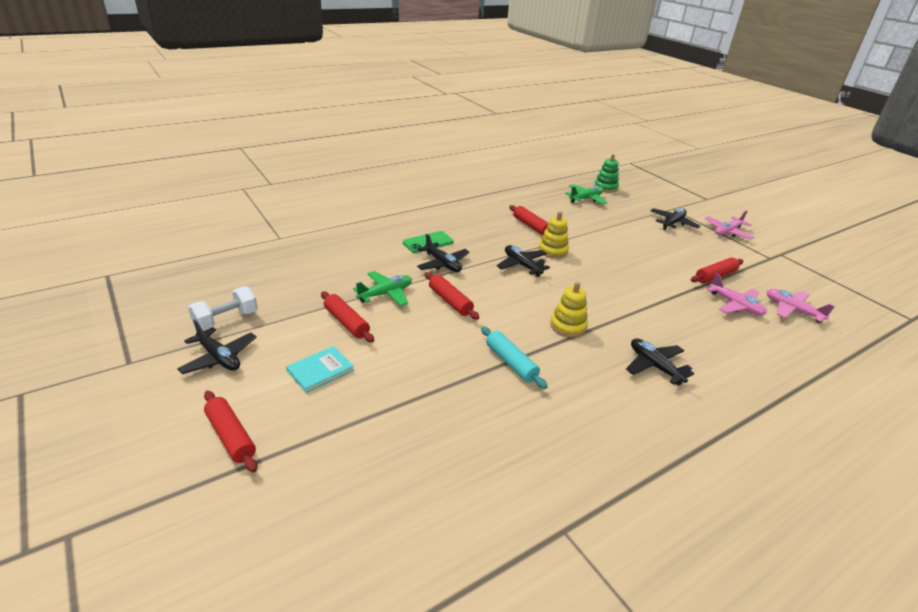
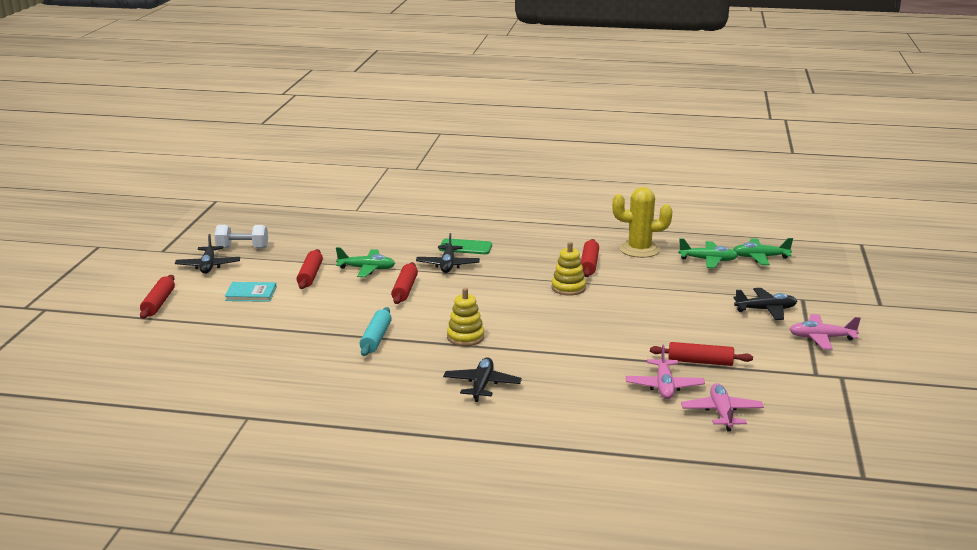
camera: 45 degrees right, 10 degrees down
(522, 265) = (515, 288): black plane -> none
(538, 204) = (639, 249): none -> yellow cactus
(605, 187) = (760, 257): green stacking toy -> green plane

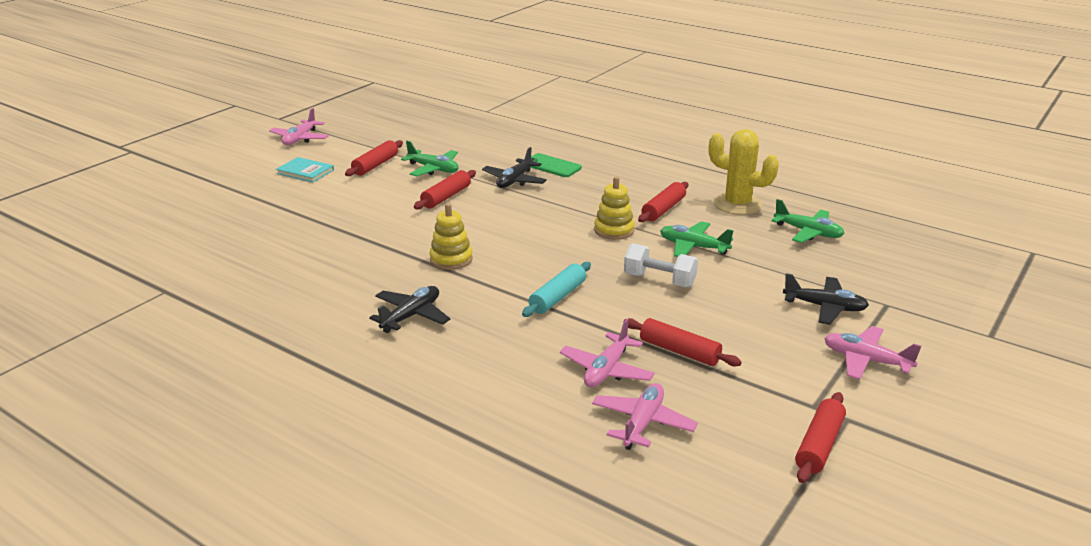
camera: 25 degrees right, 5 degrees up
(158, 303) = (221, 164): red rolling pin -> red rolling pin (819, 445)
(208, 266) = (300, 139): black plane -> pink plane
(242, 248) = (347, 128): white dumbbell -> white dumbbell (659, 280)
(376, 338) = (365, 240): turquoise rolling pin -> turquoise rolling pin (558, 297)
(760, 257) = (878, 242): green plane -> green plane (693, 247)

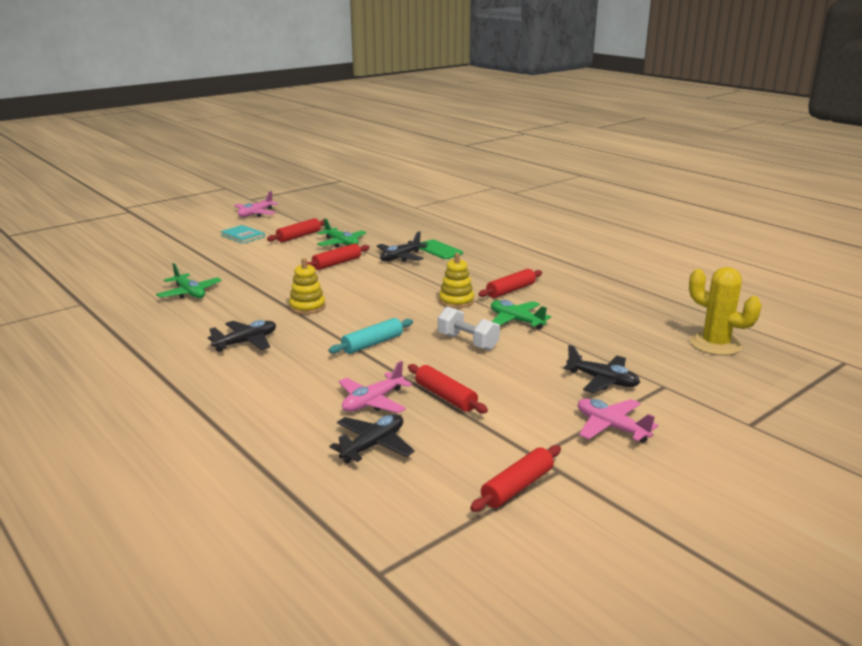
camera: 15 degrees right, 5 degrees down
(642, 423) = (373, 445): pink plane -> black plane
(737, 204) = (579, 293): yellow cactus -> yellow cactus (715, 344)
(808, 232) = (629, 321): green plane -> green plane (189, 293)

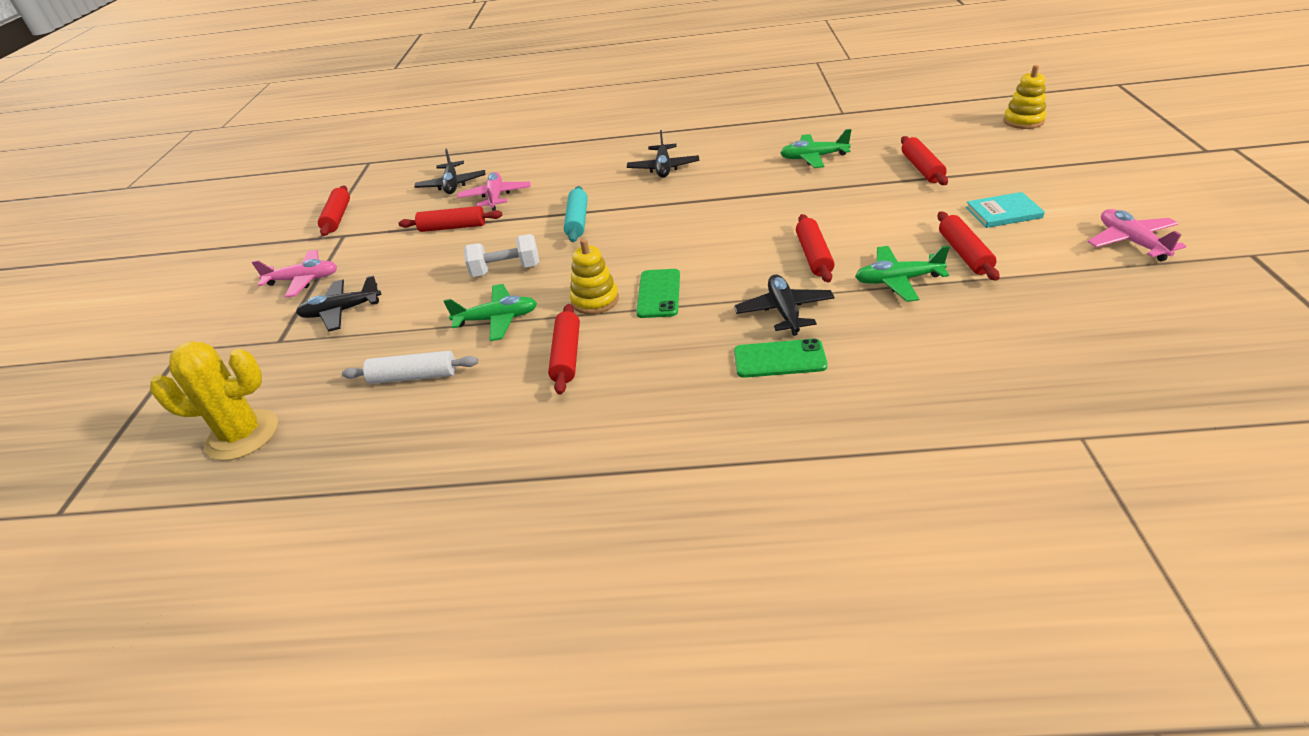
camera: 135 degrees right, 15 degrees up
(191, 261) = (922, 168): none -> red rolling pin
(307, 307) = (701, 208): yellow stacking toy -> yellow stacking toy (1023, 121)
(425, 287) = (658, 294): none -> green phone
(595, 321) = (414, 377): none -> white rolling pin

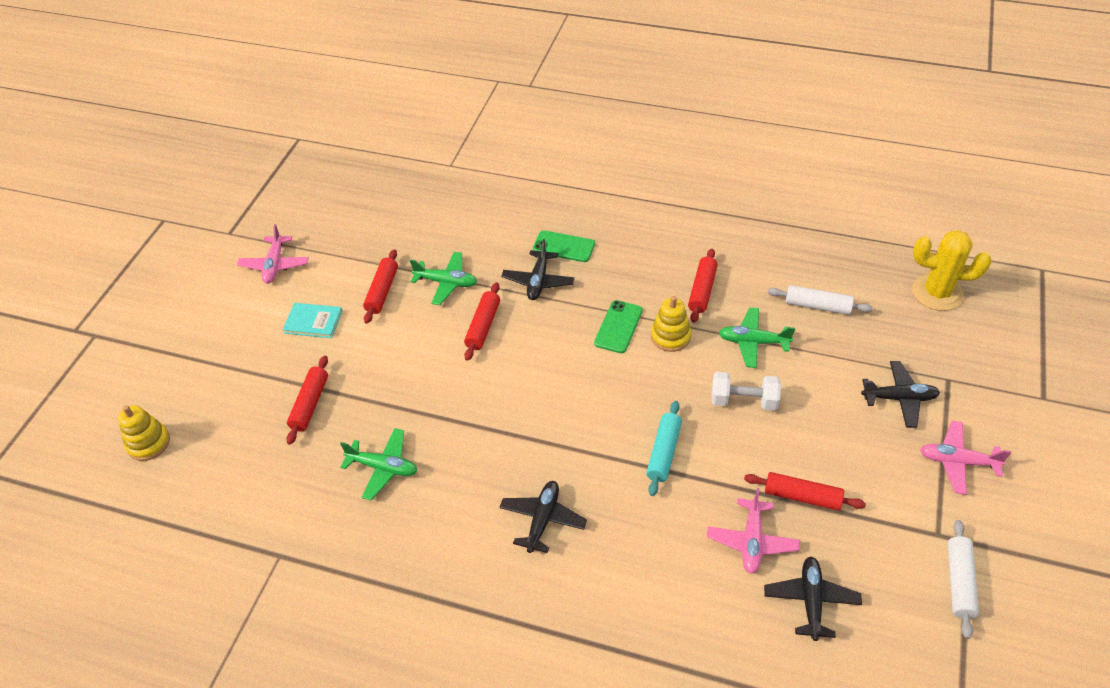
camera: 165 degrees left, 10 degrees up
(338, 217) = (959, 582): red rolling pin -> white rolling pin

